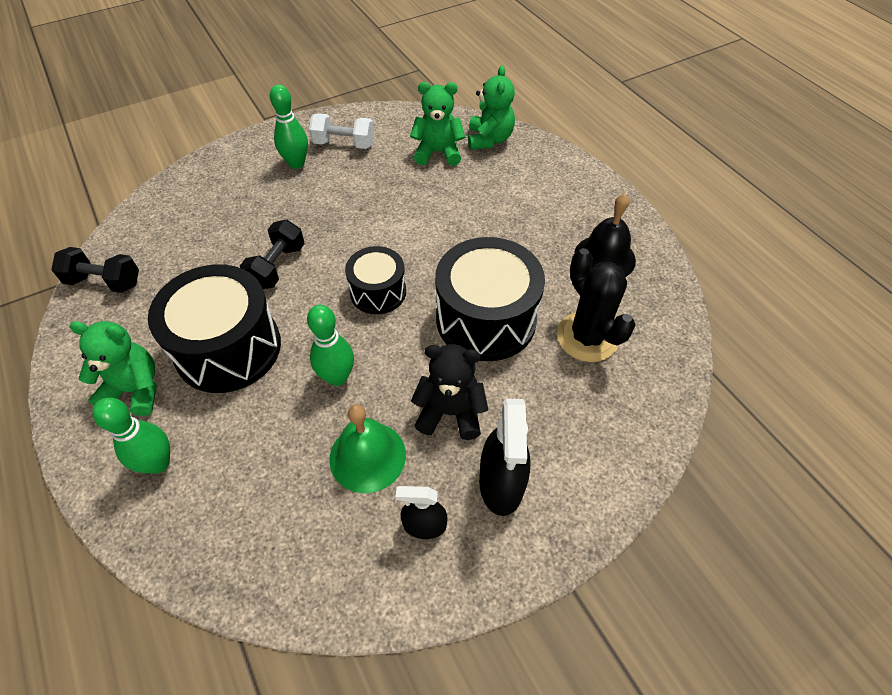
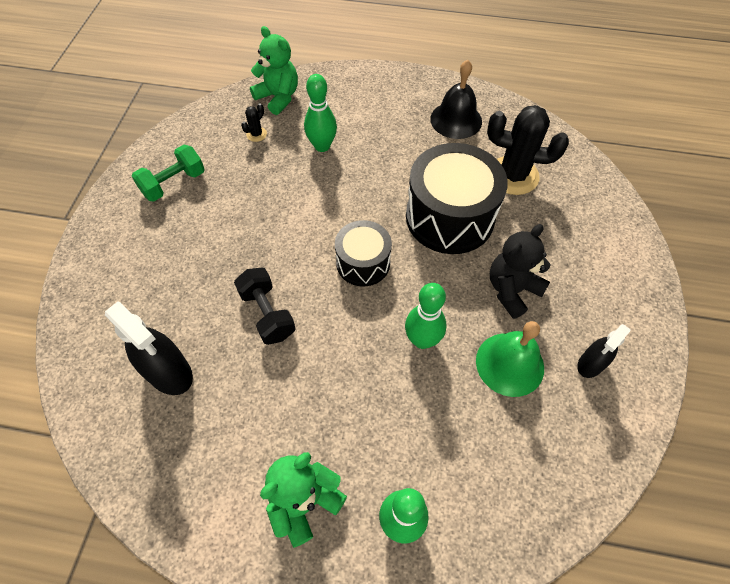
camera: 50 degrees left, 5 degrees up
(104, 282) = (141, 465): black dumbbell -> none
(228, 348) = (324, 401): black drum -> none
(296, 163) = (158, 229): green bowling pin -> green bowling pin (322, 146)
(344, 144) = (174, 184): white dumbbell -> green dumbbell
(438, 152) = (256, 134): green teddy bear -> black cactus
(501, 483) = (589, 299): black spray bottle -> black spray bottle (169, 372)

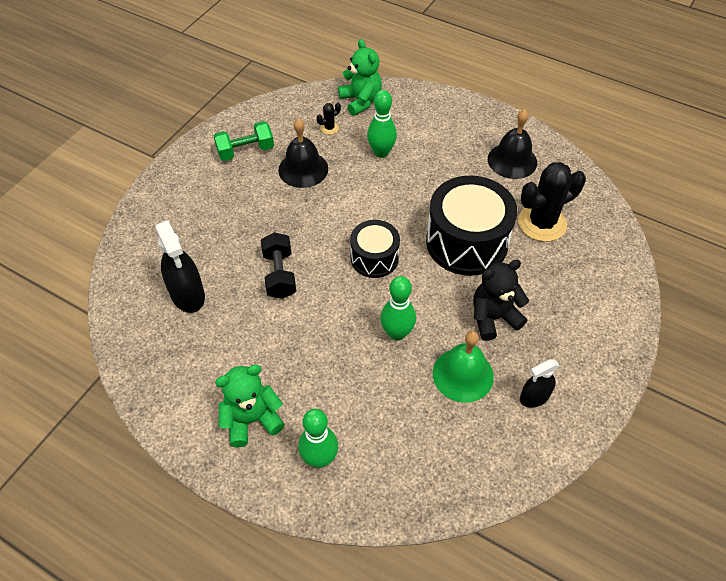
camera: 20 degrees right, 5 degrees down
(246, 186) = (303, 169): none -> black bell
(513, 176) = (542, 223): black cactus -> black cactus turned 60 degrees counterclockwise

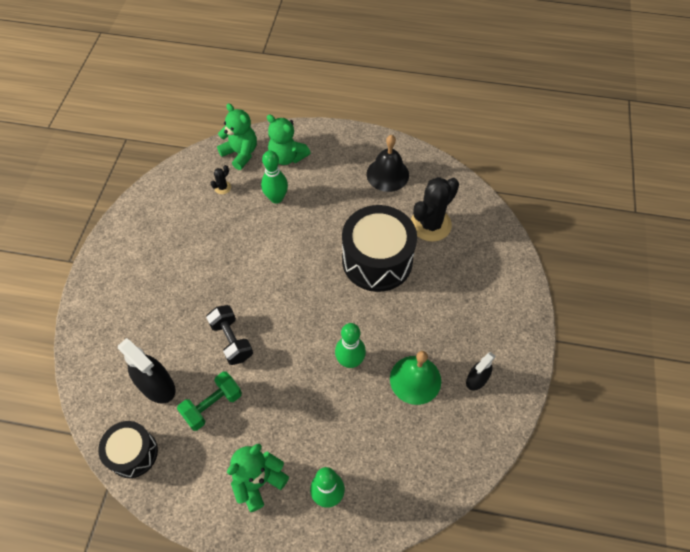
camera: 20 degrees left, 5 degrees up
(245, 151) = (156, 231): green dumbbell -> green dumbbell (212, 405)
(303, 169) = (214, 234): black bell -> none
(374, 258) = (306, 299): black drum -> black drum (133, 453)
(408, 116) = (287, 157): none -> green teddy bear
(493, 317) = (422, 321): black teddy bear -> none

